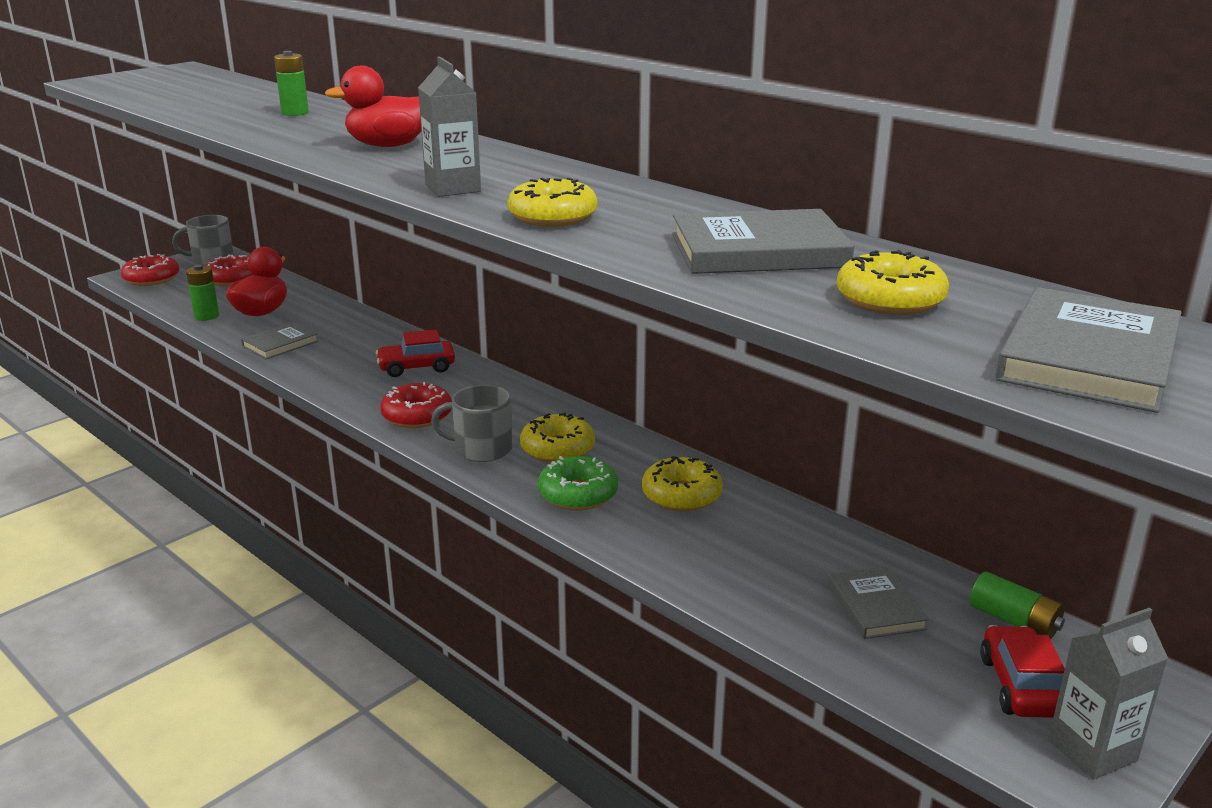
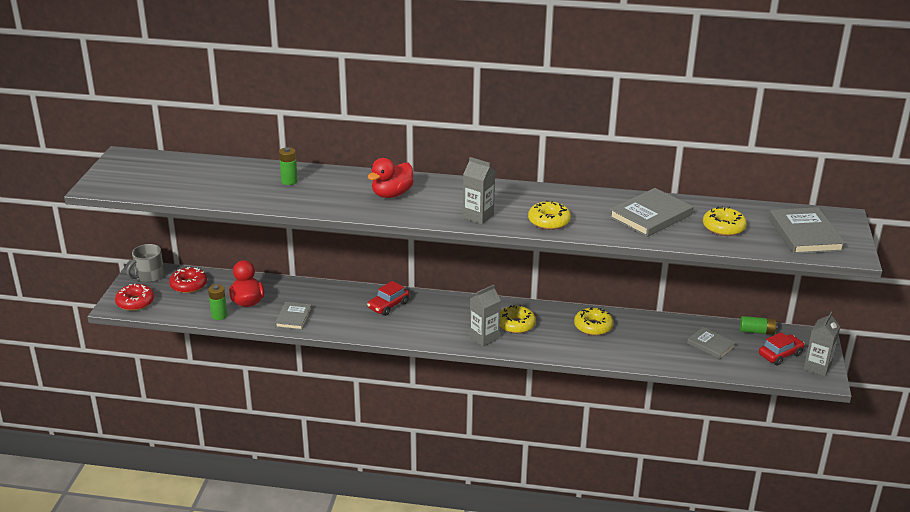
camera: 35 degrees left, 5 degrees up
(417, 415) = (430, 332): red donut -> none
(482, 449) = (484, 337): grey mug -> grey carton
(578, 494) = (553, 343): green donut -> none
(1021, 686) = (780, 355): red car -> red car turned 90 degrees clockwise

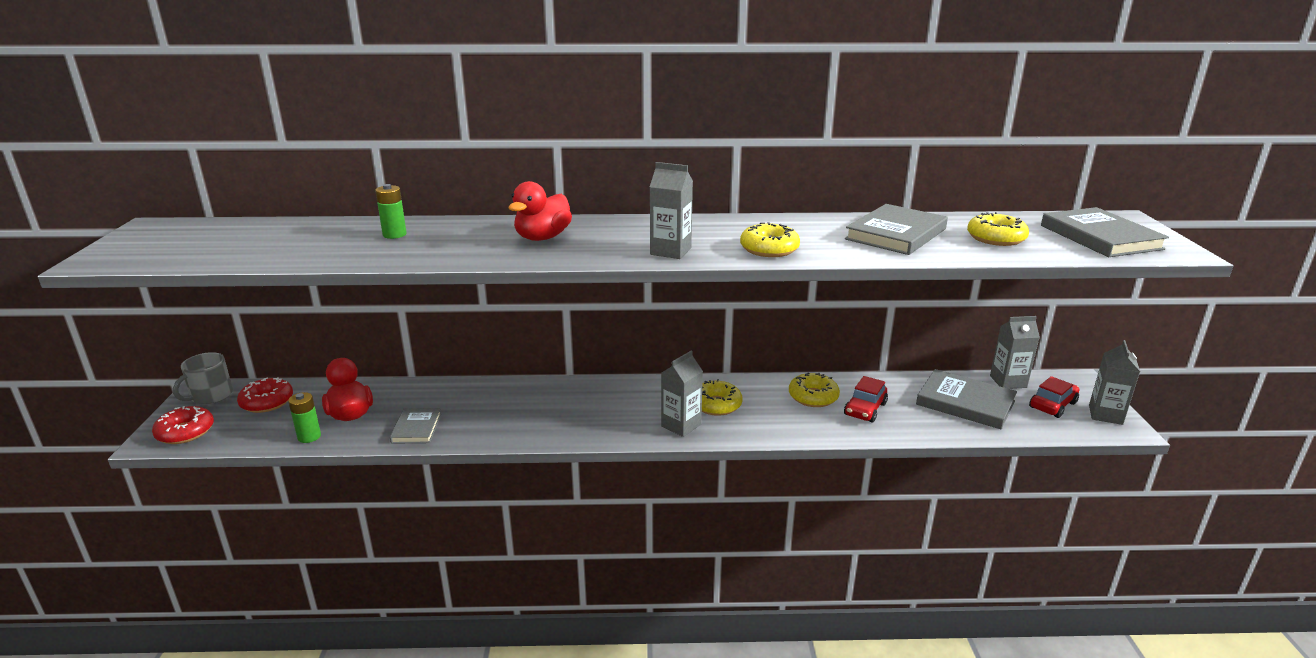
camera: 10 degrees left, 5 degrees down
(388, 305) = (544, 399): red car -> red car (865, 409)
(710, 345) = (965, 403): grey book -> grey book, size x1.67
(757, 331) = (1008, 381): green battery -> grey carton

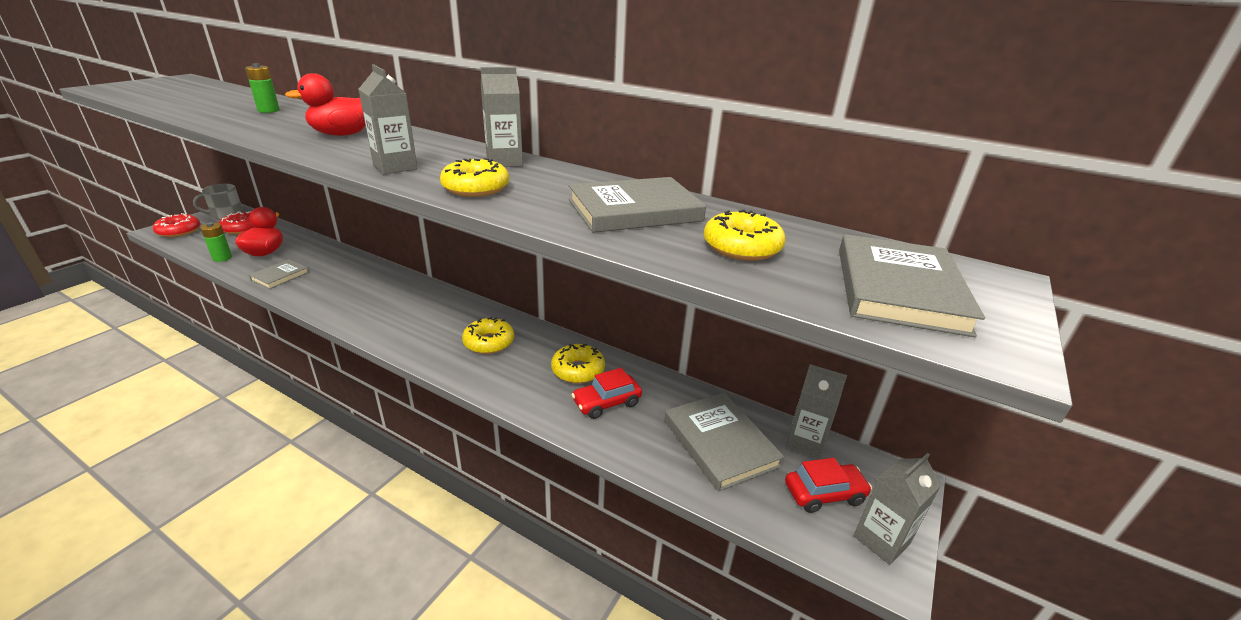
camera: 30 degrees right, 5 degrees up
(681, 425) = (435, 347): grey carton -> grey carton (504, 162)

